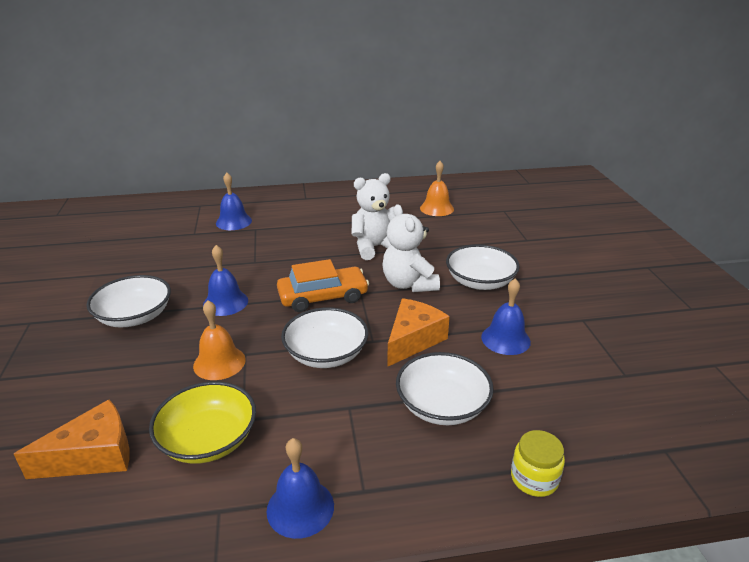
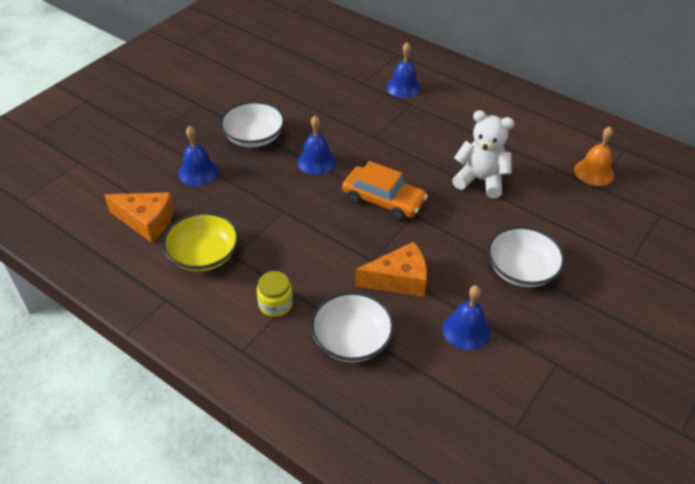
camera: 45 degrees right, 15 degrees up
(219, 362) = (263, 207): orange bell -> none
(300, 508) = (202, 331): blue bell -> blue bell (198, 172)
(326, 354) = (329, 247): white bowl -> none
(409, 284) = (460, 232): white teddy bear -> none
(534, 478) = (339, 428): yellow jar -> yellow jar (275, 304)

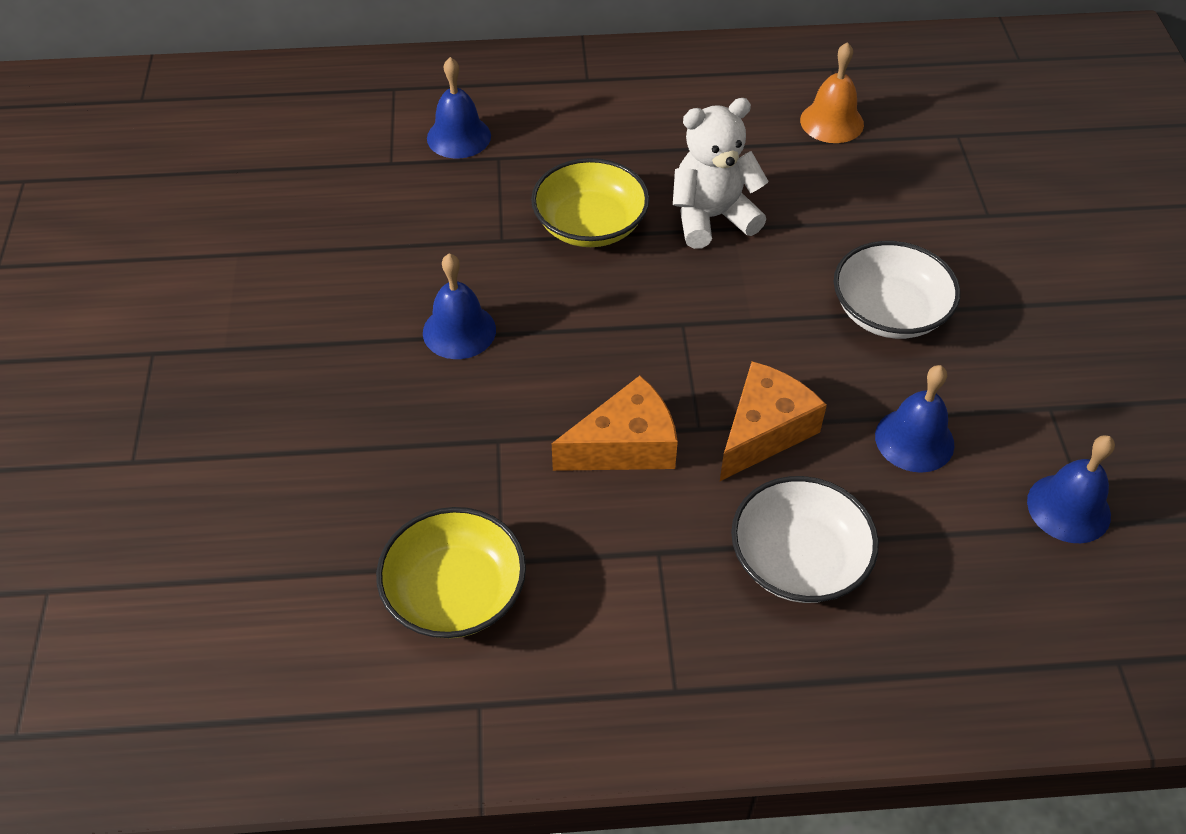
camera: 40 degrees left, 5 degrees up
(146, 221) = (298, 606): orange cheese -> orange cheese (625, 446)
(198, 172) = (290, 467): blue bell -> blue bell (1068, 508)
(254, 137) = (316, 351): white bowl -> none
(275, 304) = (645, 588): yellow jar -> none
(383, 200) = (619, 329): orange car -> none
(420, 152) = (590, 225): none -> yellow bowl

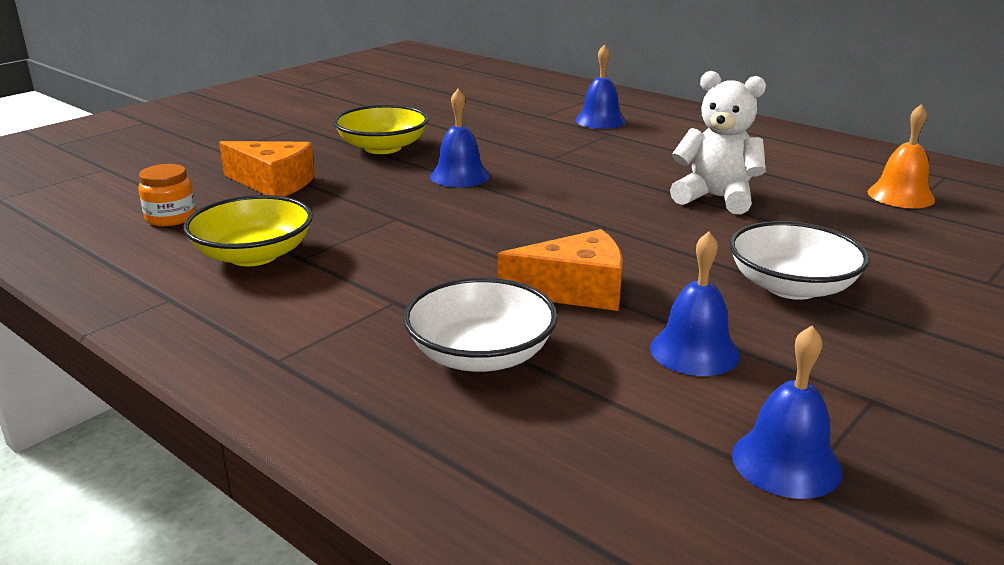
camera: 45 degrees right, 25 degrees down
(280, 608) = (171, 218): none -> orange jar
(590, 225) = (620, 172): yellow bowl -> yellow bowl (382, 147)
(625, 446) = (466, 253): orange cheese -> orange cheese (273, 183)

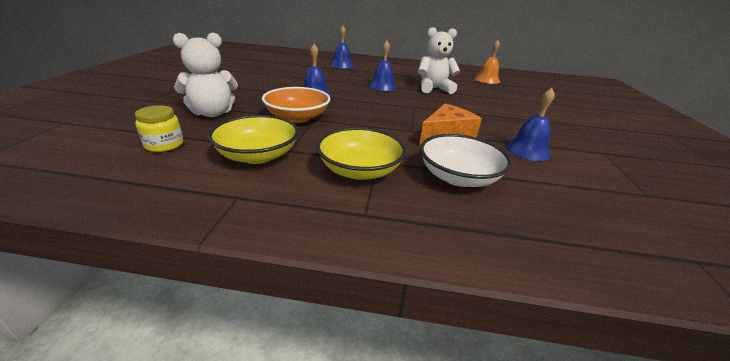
camera: 35 degrees left, 5 degrees up
(171, 218) = (164, 145): orange jar -> yellow jar
(273, 183) = (212, 113): orange cheese -> white teddy bear
(377, 210) = (297, 117): none -> orange bowl
(382, 147) = (254, 87): yellow bowl -> yellow bowl (360, 170)
(786, 462) = (628, 186): blue bell -> blue bell (382, 86)
(791, 286) = (512, 117): white bowl -> none

